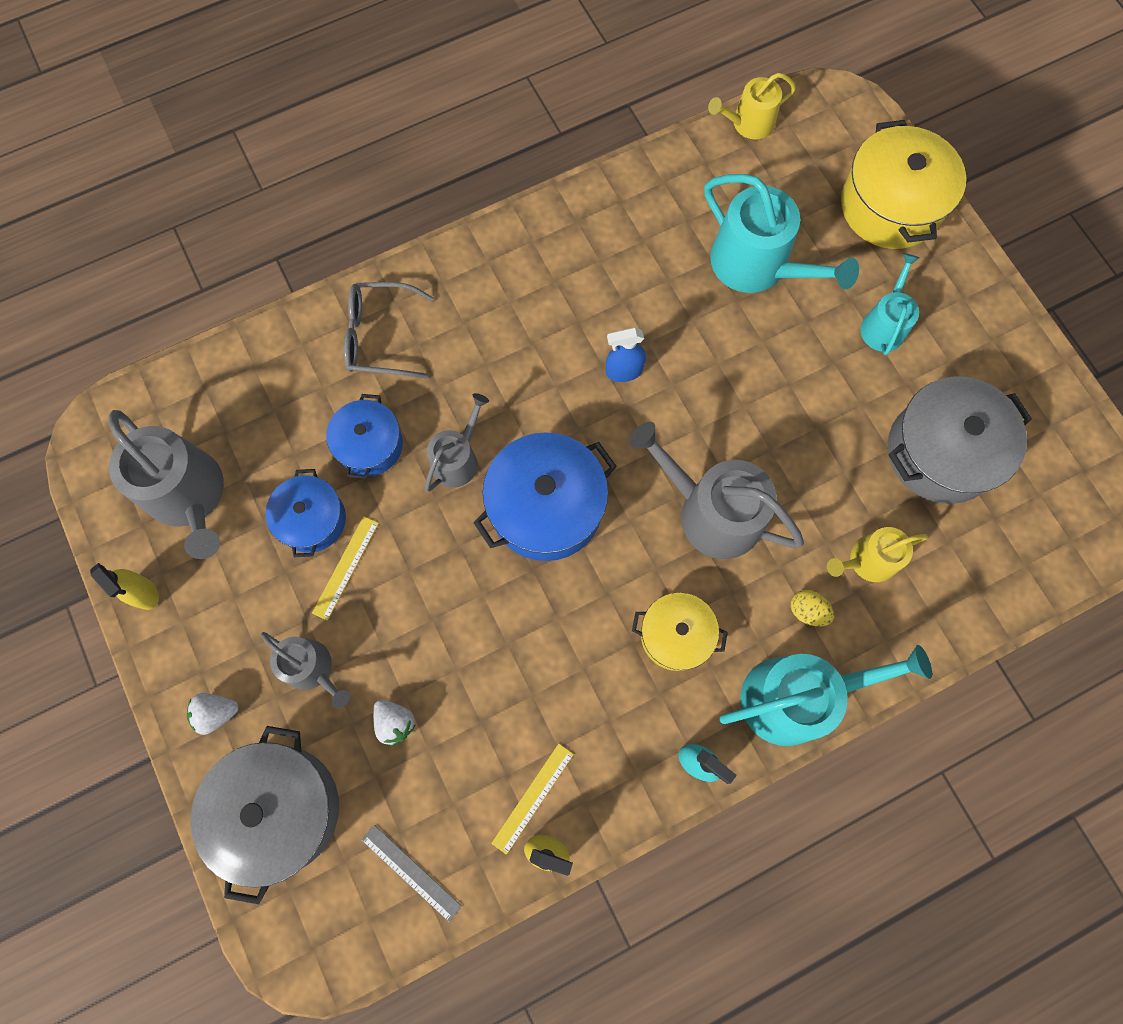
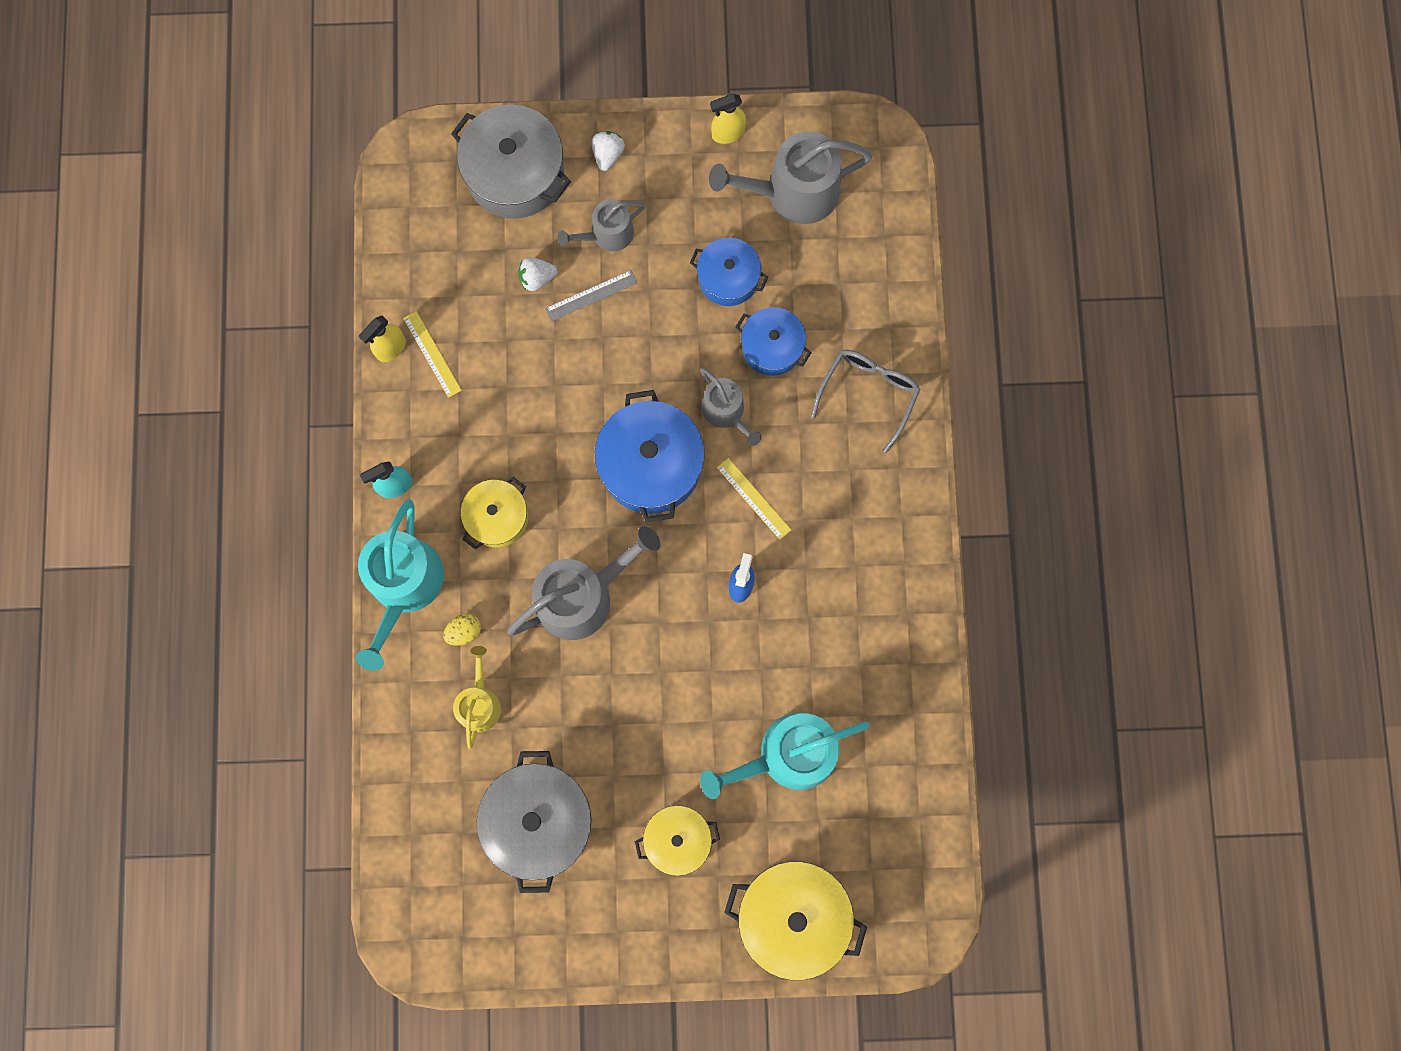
camera: 115 degrees right, 5 degrees up
(345, 567) = (676, 288): yellow ruler -> yellow ruler (754, 498)
(411, 872) = (425, 247): grey ruler -> grey ruler (591, 296)
(748, 123) = (942, 827): yellow watering can -> none
(884, 324) = (677, 839): turquoise watering can -> yellow pot

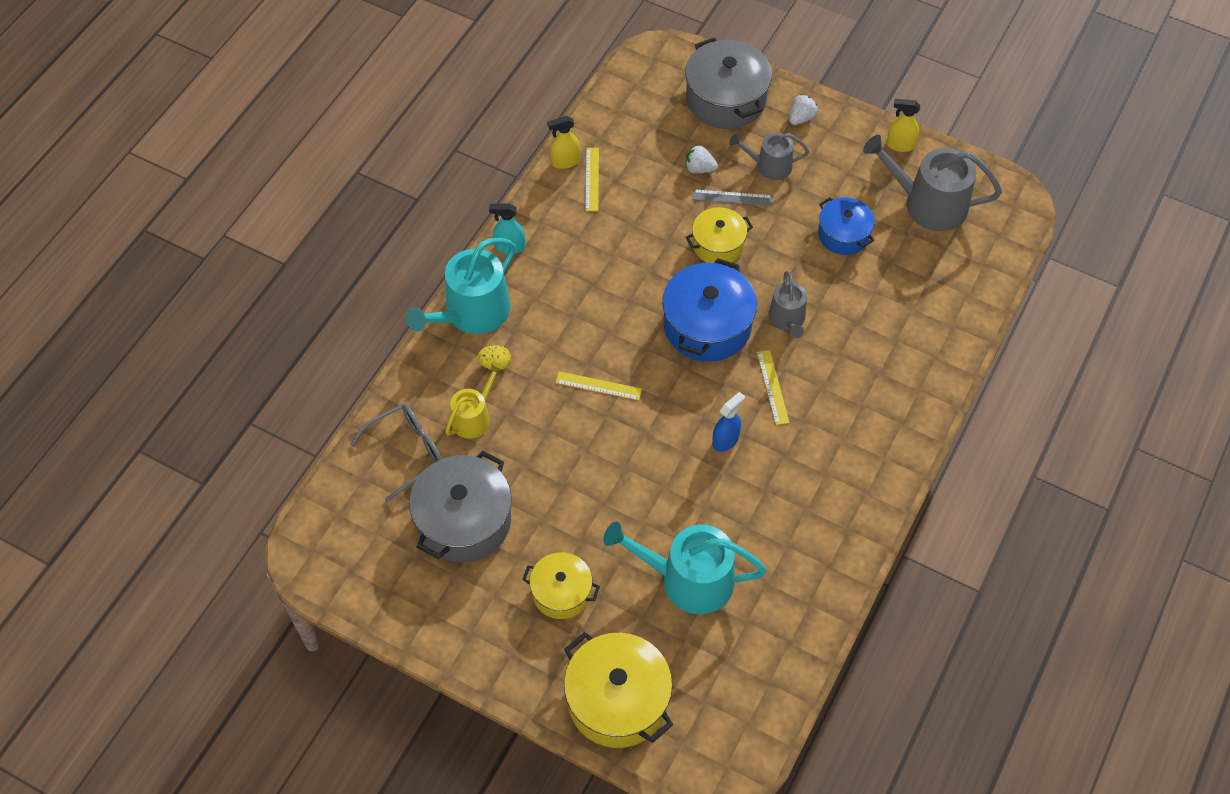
camera: 30 degrees right, 20 degrees down
(497, 517) = (569, 303): yellow pot -> yellow pot (718, 244)
(582, 596) = (598, 386): grey watering can -> yellow ruler
(772, 347) = (850, 294): blue pot -> none
(868, 393) = (908, 361): grey glasses -> grey glasses (407, 452)

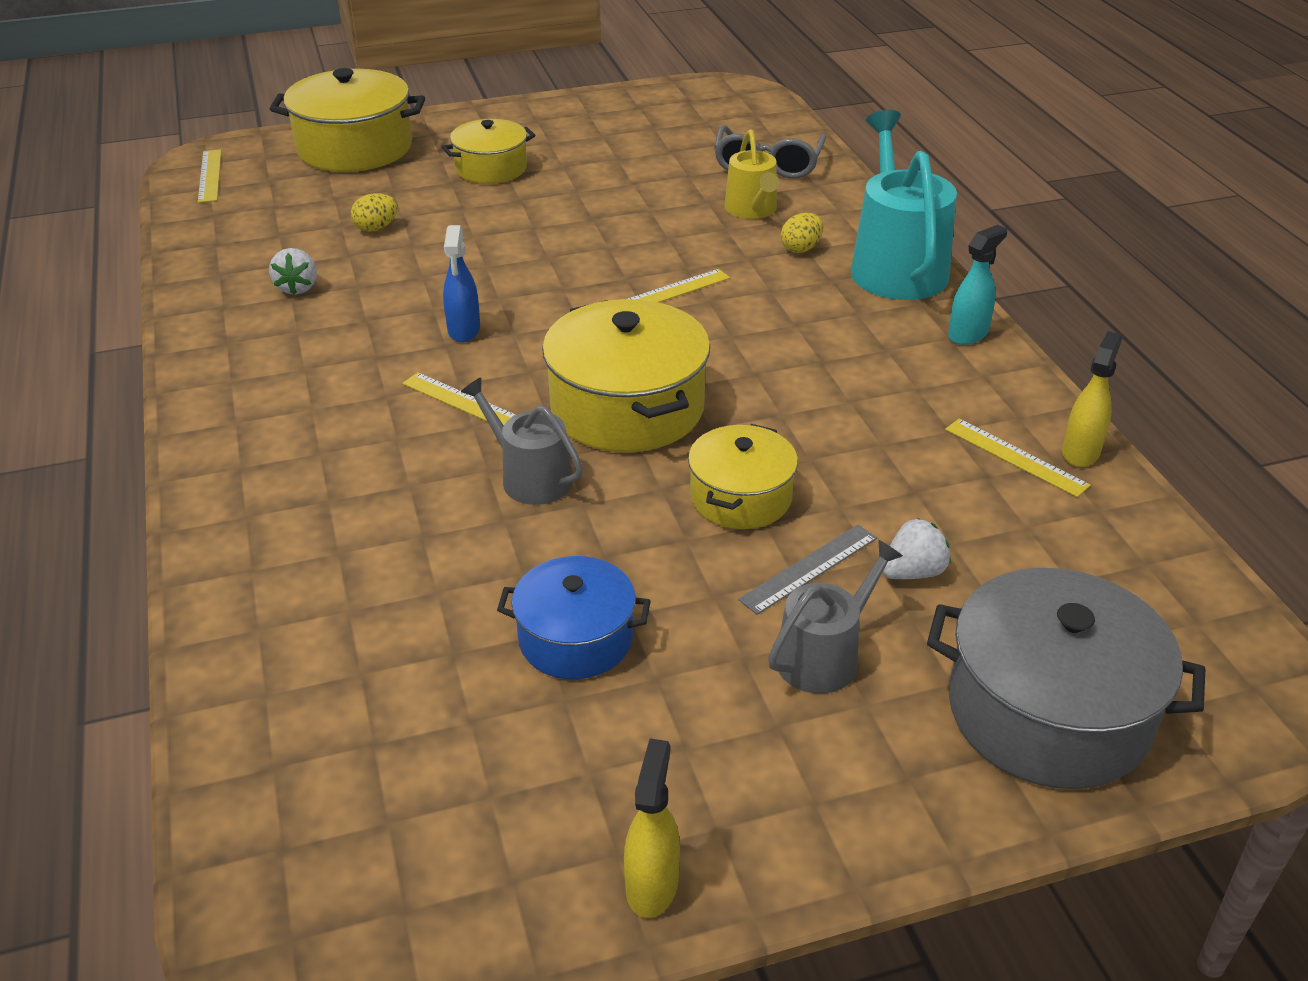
camera: 135 degrees right, 20 degrees down
(464, 521) = (646, 159): grey pot -> none
(687, 579) = (376, 228): turquoise watering can -> yellow egg
(707, 325) = (627, 408): blue pot -> yellow pot
(736, 743) = (210, 175): none -> yellow ruler
(801, 118) = (889, 784): white strawberry -> white strawberry (297, 287)
(900, 145) = (652, 885): yellow spray bottle -> yellow spray bottle turned 45 degrees counterclockwise
(927, 204) = (480, 802): grey watering can -> none

